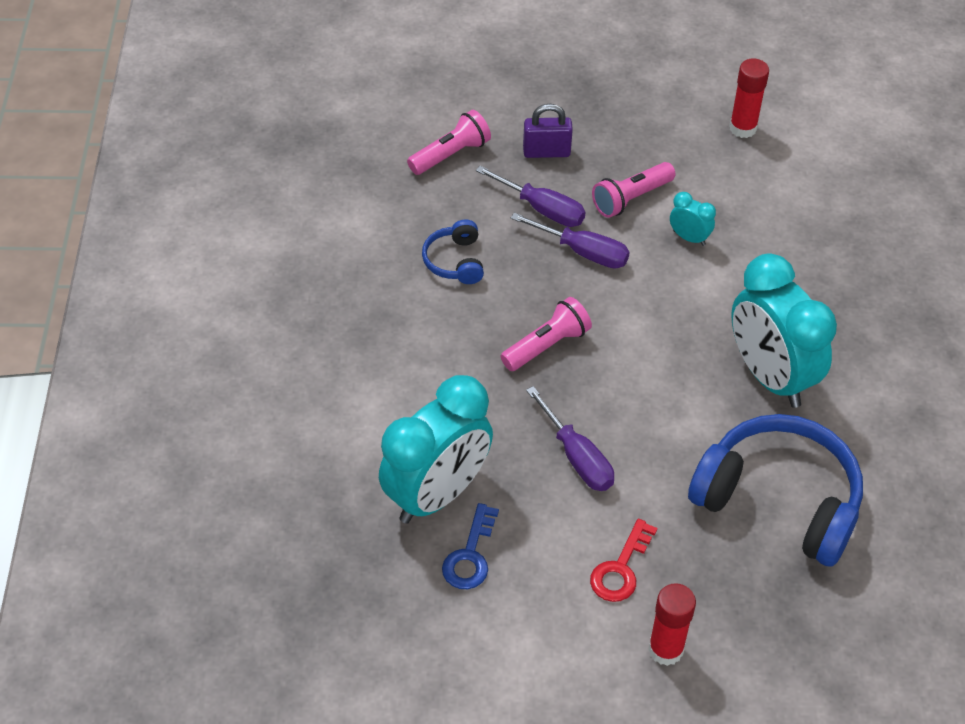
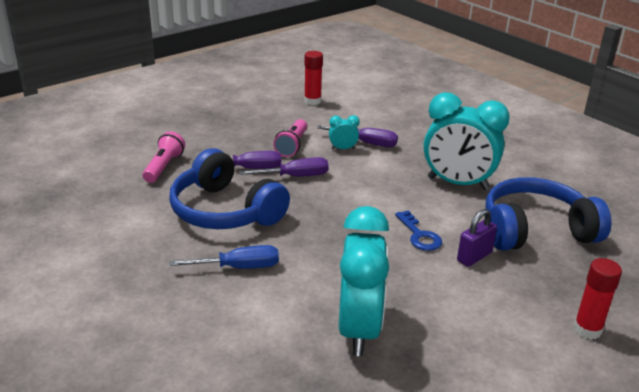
camera: 40 degrees left, 20 degrees down
(397, 347) = (238, 267): none -> blue screwdriver
(455, 261) = (225, 211): blue headphones -> blue headphones, size x2.14
(470, 555) = (421, 350): blue key -> blue key (419, 235)
(546, 152) = (221, 145): purple padlock -> purple padlock (474, 257)
(547, 345) = (329, 224): pink flashlight -> none
(576, 456) = (413, 265): purple screwdriver -> purple screwdriver (366, 143)
(621, 568) = (510, 305): red key -> none

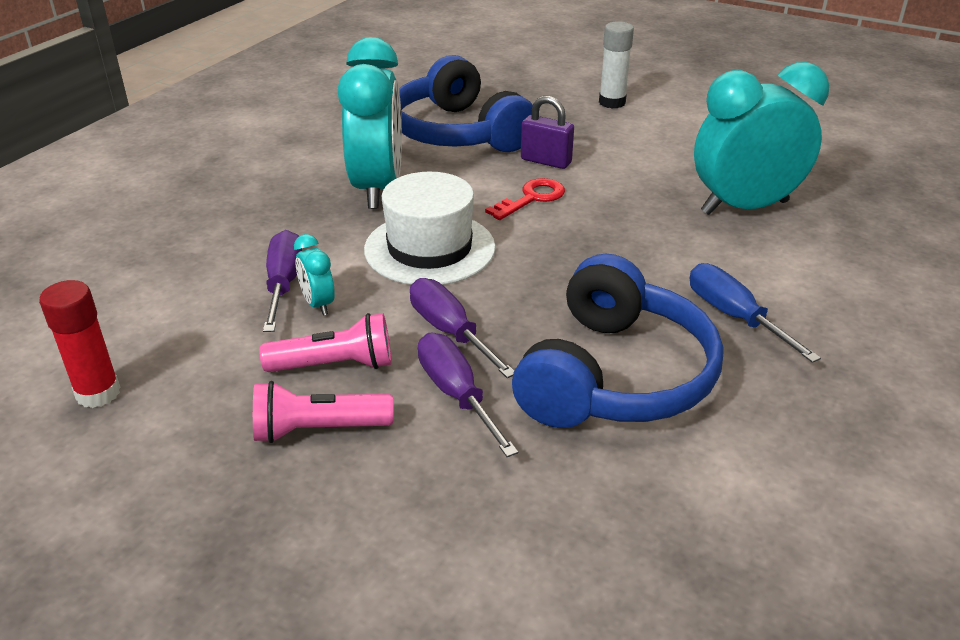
camera: 110 degrees left, 5 degrees up
(164, 167) = (528, 523): pink flashlight -> pink flashlight (318, 429)
(376, 186) = (429, 248): none -> white hat
(419, 235) = (531, 198): blue key -> red key
(587, 329) = (612, 102): red glue stick -> white glue stick

